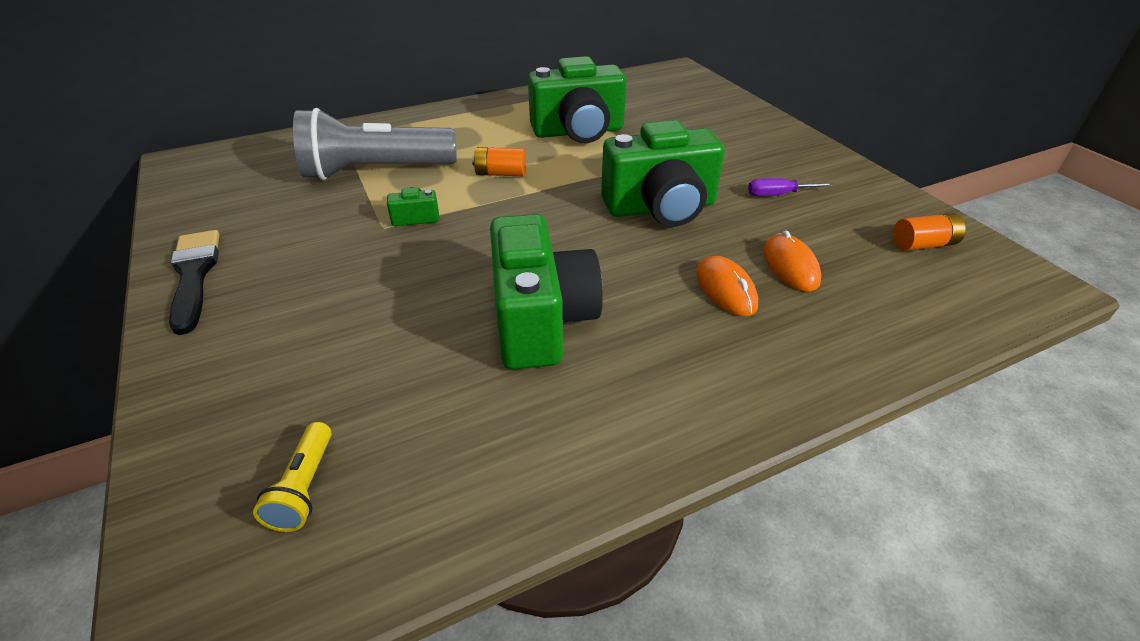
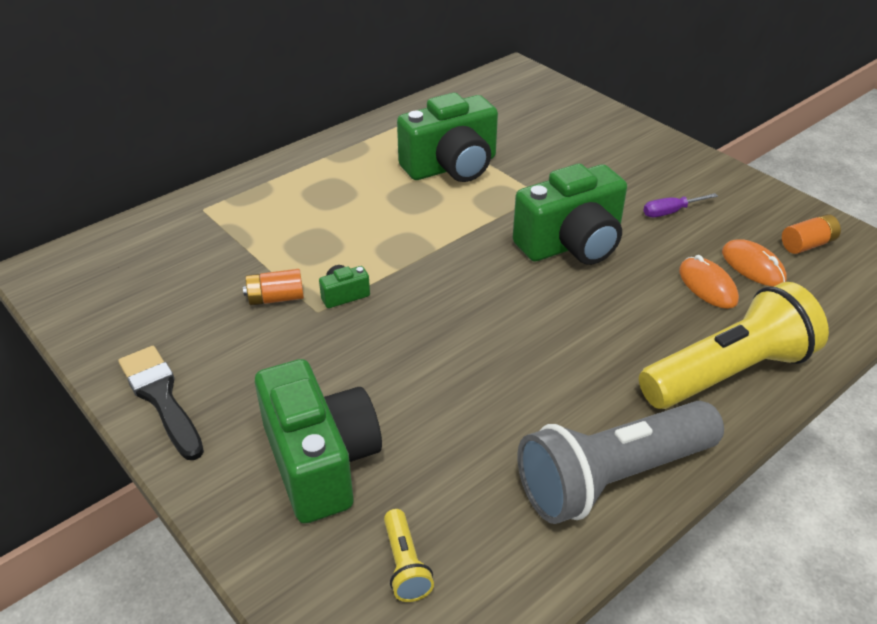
camera: 15 degrees left, 0 degrees up
(375, 171) = (269, 247): grey flashlight -> grey flashlight (612, 478)
(500, 174) = (399, 230): orange battery -> orange battery (276, 298)
(541, 320) = (520, 379): green camera -> green camera (320, 462)
(725, 289) = (663, 319): orange mouse -> orange mouse (753, 266)
(779, 356) = (729, 373): none -> yellow flashlight

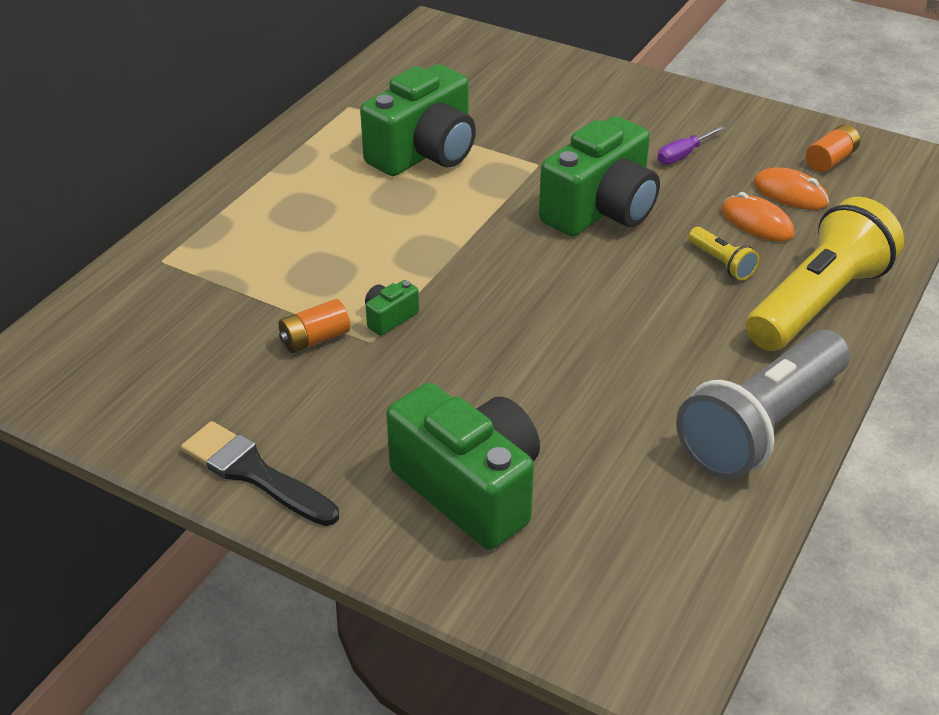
camera: 20 degrees left, 0 degrees up
(405, 565) = (612, 558): yellow flashlight -> yellow flashlight (721, 263)

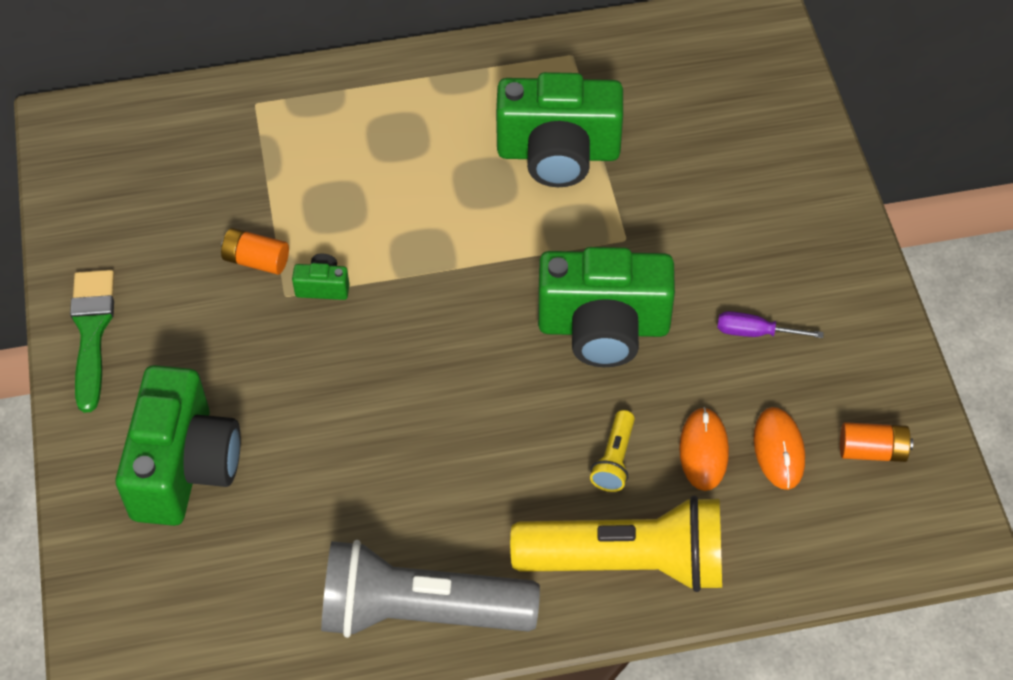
camera: 50 degrees right, 15 degrees up
(254, 473) = (92, 332): black brush -> green brush

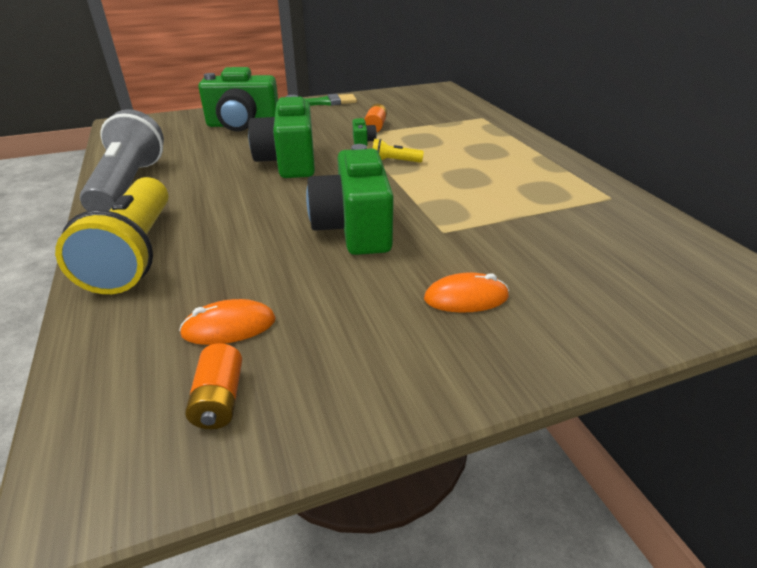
camera: 80 degrees right, 20 degrees down
(558, 153) = (511, 199): green camera -> green camera (289, 162)
(614, 460) = (230, 241): yellow flashlight -> yellow flashlight (394, 161)
(703, 451) = (233, 282): orange mouse -> orange mouse (466, 298)
(755, 332) = (365, 305): purple screwdriver -> none

